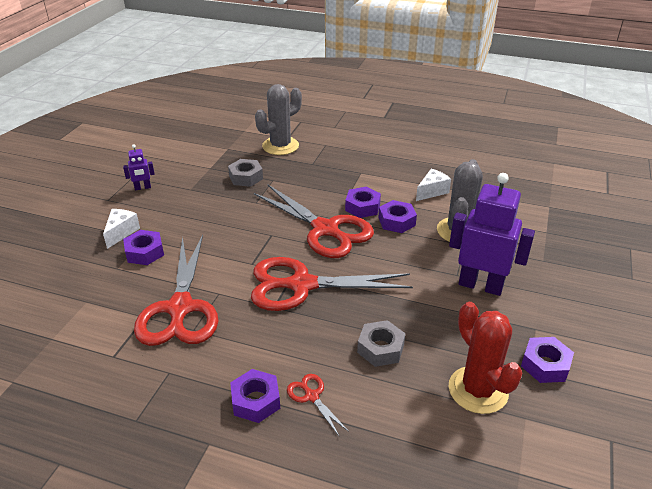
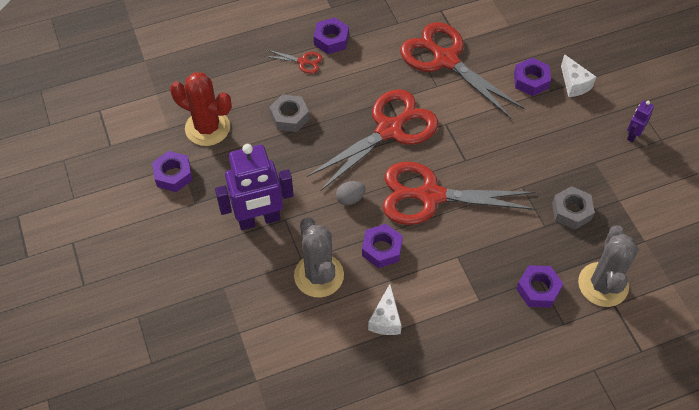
camera: 140 degrees right, 20 degrees up
(362, 207) = (428, 247): purple nut -> purple nut (538, 289)
(388, 259) = (350, 199): none -> grey egg

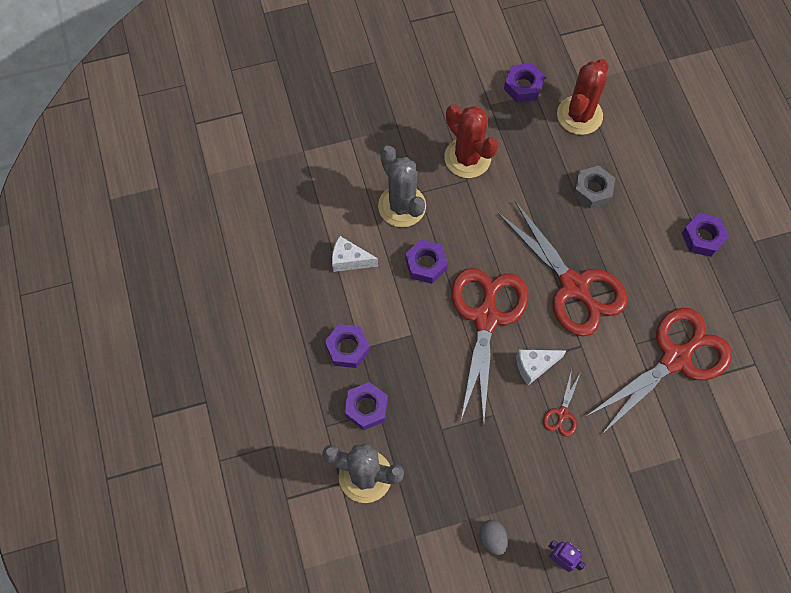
camera: 95 degrees right, 10 degrees up
(259, 220) = (467, 158): purple robot -> red cactus
(303, 61) = (669, 207): red scissors -> red scissors (562, 413)
(319, 275) = (402, 206): grey cactus -> grey cactus turned 75 degrees clockwise
(350, 199) = (487, 240): grey egg -> grey egg (492, 538)
(531, 81) = (644, 452): purple nut -> purple nut (347, 348)
(571, 211) = (458, 462): grey nut -> none
(574, 84) = (639, 504): white cheese -> white cheese (534, 366)

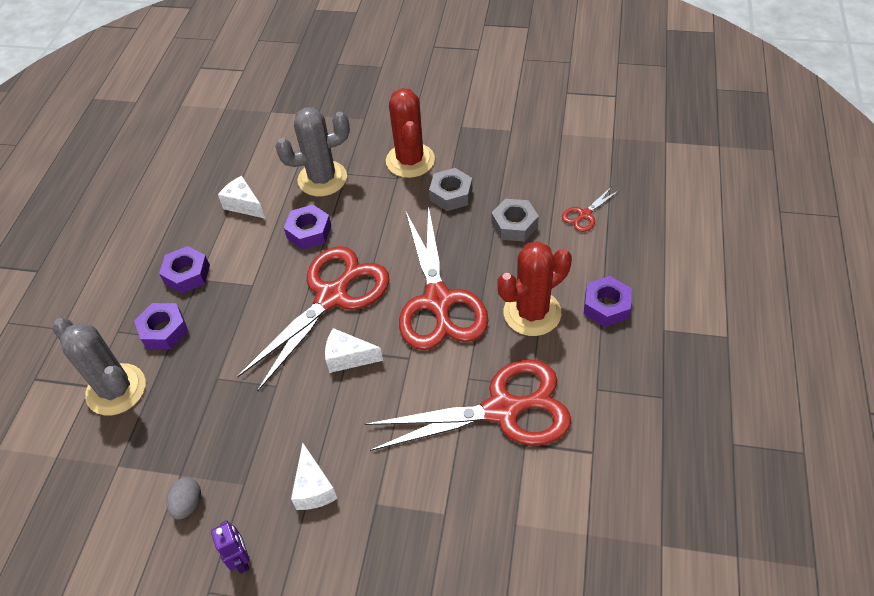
camera: 30 degrees right, 15 degrees down
(402, 206) = (322, 179): grey cactus -> grey cactus turned 75 degrees clockwise
(523, 86) = (503, 121): purple nut -> none
(523, 180) = (451, 194): none -> grey nut
(562, 413) = (345, 413): red scissors -> red scissors (585, 215)
(577, 482) = (314, 488): none -> white cheese
(579, 115) = (543, 160): red cactus -> red cactus (532, 313)

